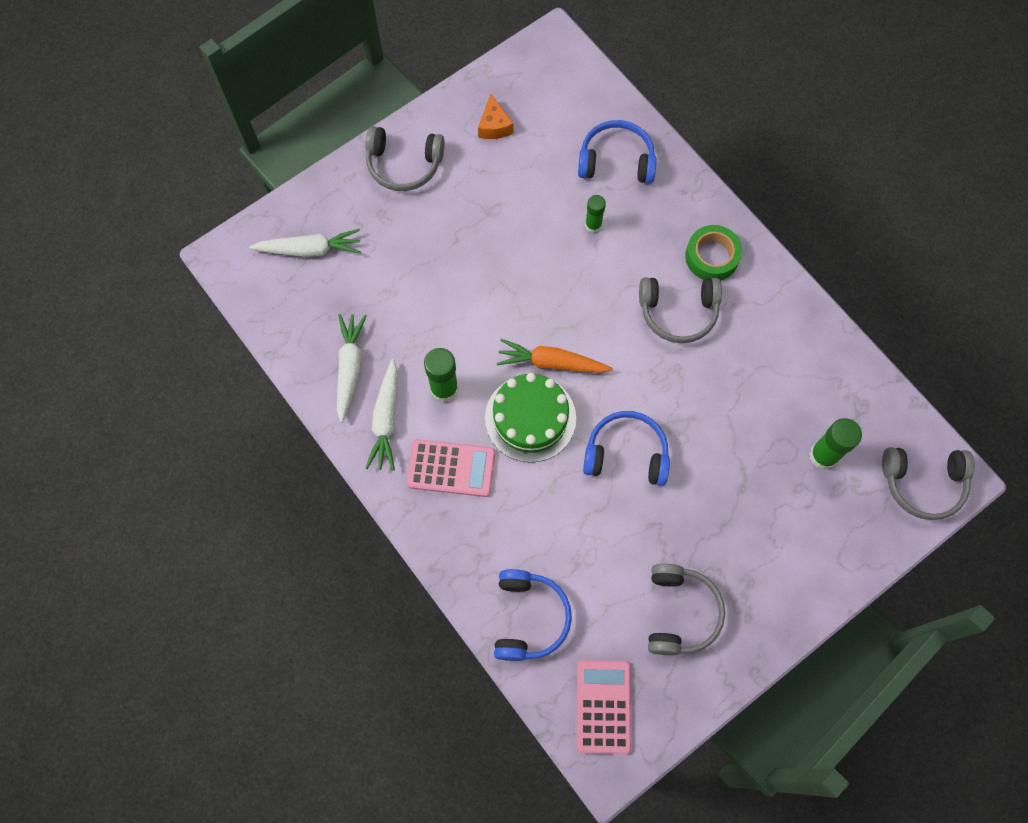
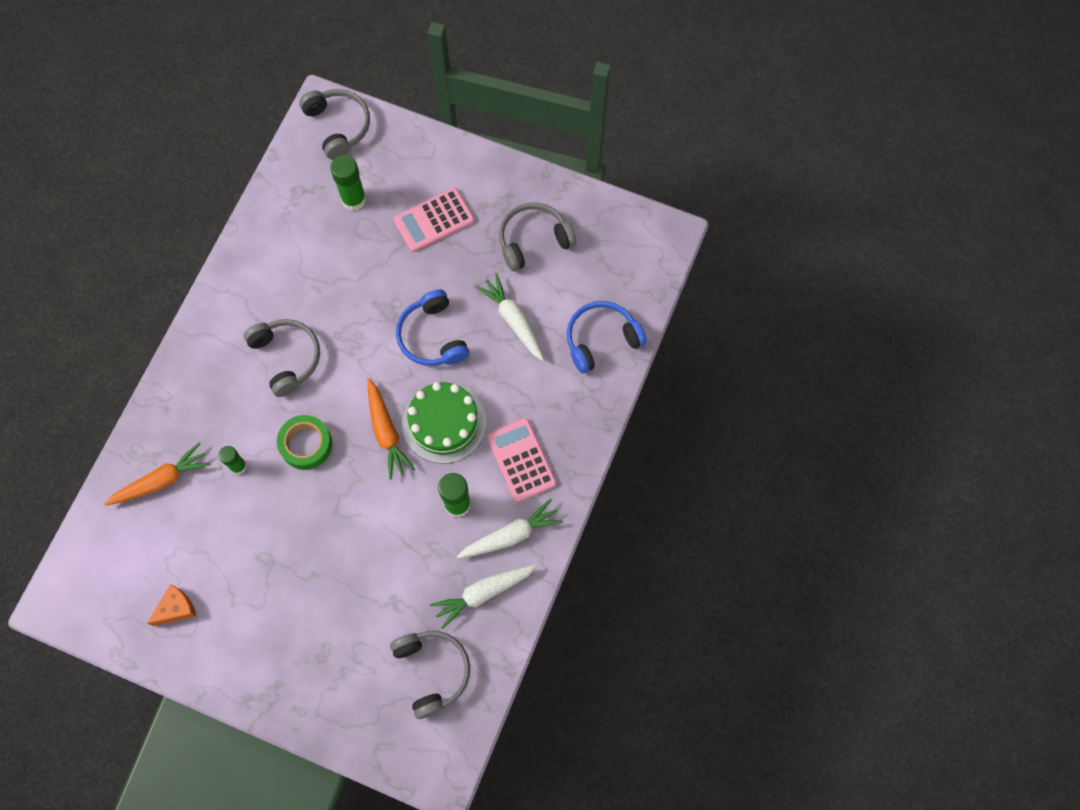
camera: 120 degrees left, 0 degrees up
(310, 249) = (391, 700): white carrot -> white carrot (513, 320)
(404, 164) = (259, 667): grey headphones -> grey headphones (432, 671)
(603, 706) = (631, 258): pink calculator -> pink calculator (434, 220)
(616, 161) = (161, 480): blue headphones -> orange carrot
(712, 257) = (220, 356): green tape -> green tape (306, 444)

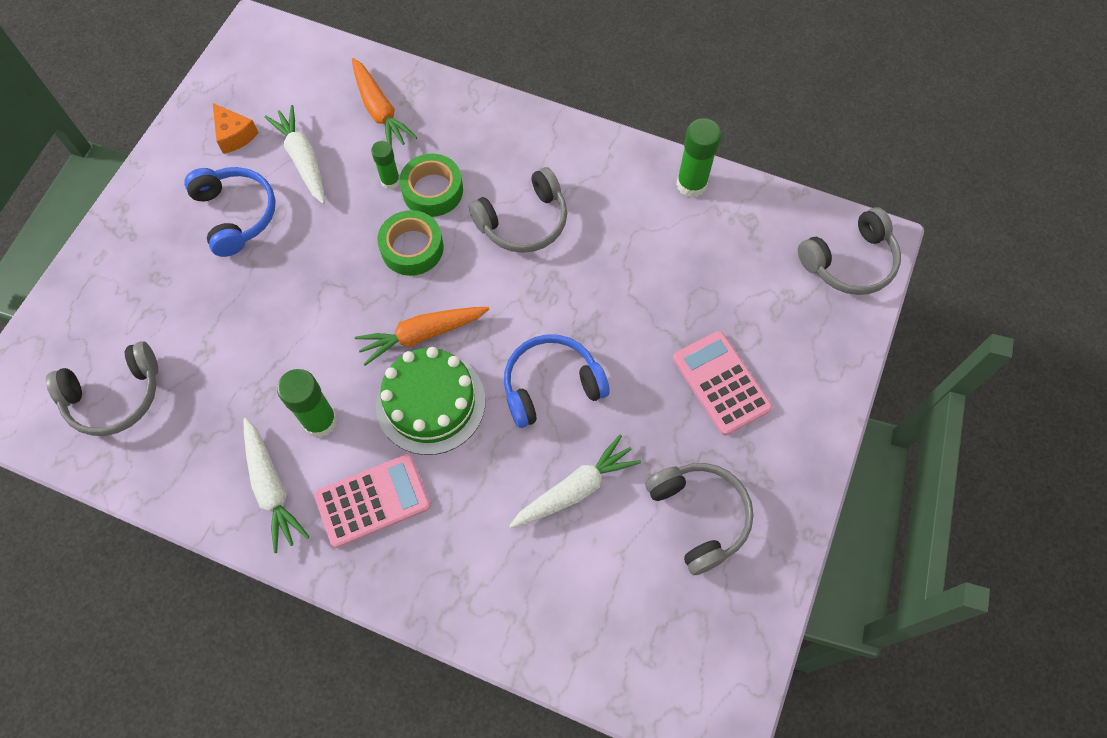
camera: 90 degrees right, 5 degrees down
(250, 431) = (432, 190): none -> green tape
(354, 199) = (743, 285): green glue stick -> green glue stick (691, 184)
(483, 593) = (200, 454): white carrot -> white carrot (303, 159)
(601, 339) = (546, 614): blue headphones -> blue headphones (236, 214)

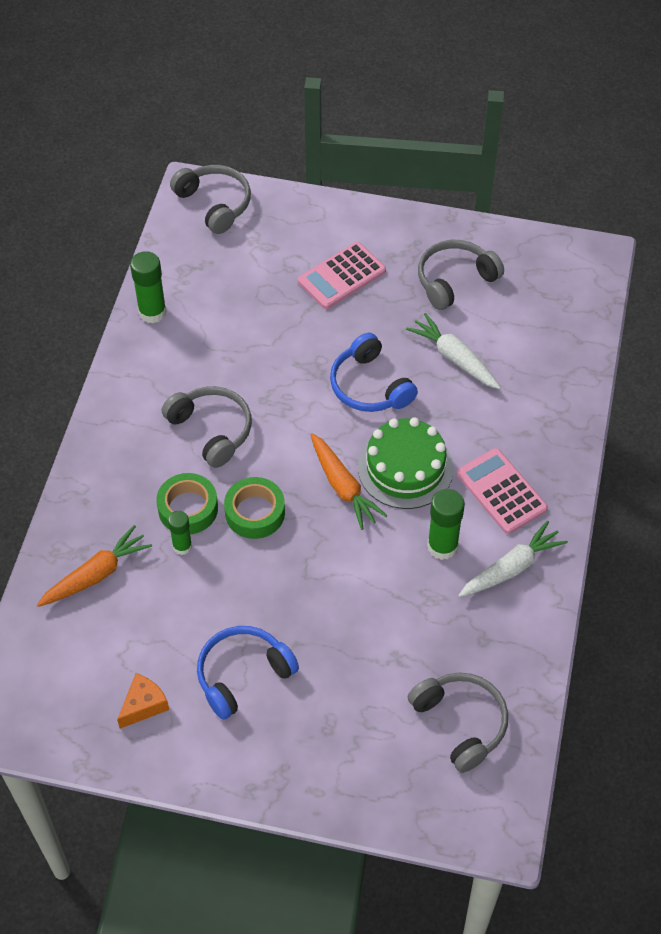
camera: 100 degrees left, 10 degrees down
(303, 159) = (167, 630): white carrot -> none

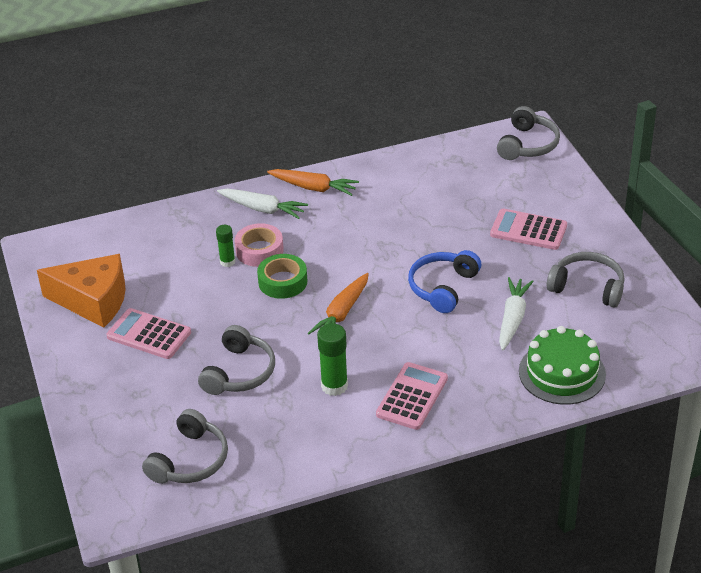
camera: 60 degrees right, 15 degrees down
(96, 574) = (175, 235): orange carrot -> orange carrot (313, 188)
(143, 705) = (93, 301): orange cheese -> orange cheese, size x2.08
(152, 312) = (404, 162): green glue stick -> none
(188, 508) = (259, 250): green tape -> pink tape
(211, 430) = (333, 232): grey headphones -> grey headphones (239, 372)
(242, 675) = (149, 334): blue headphones -> pink calculator
(405, 468) = (387, 337): green cake -> green cake (562, 373)
(511, 568) = (347, 431): white carrot -> white carrot (263, 209)

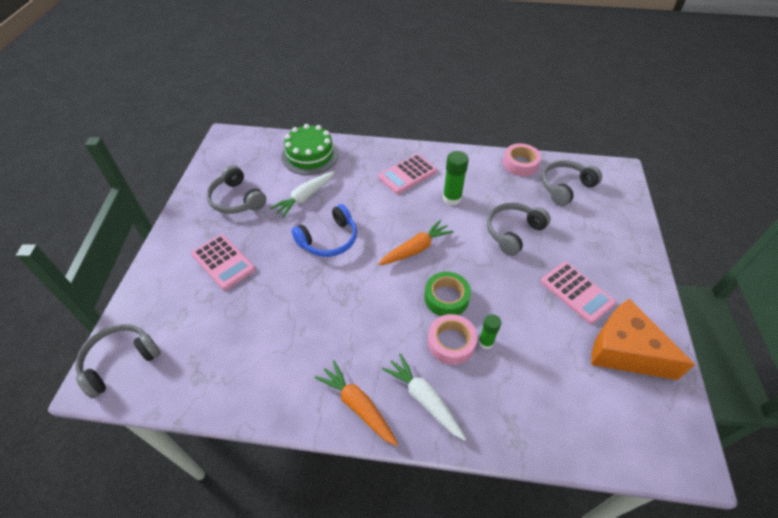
camera: 155 degrees left, 10 degrees up
(265, 474) = (520, 164): none -> pink tape

